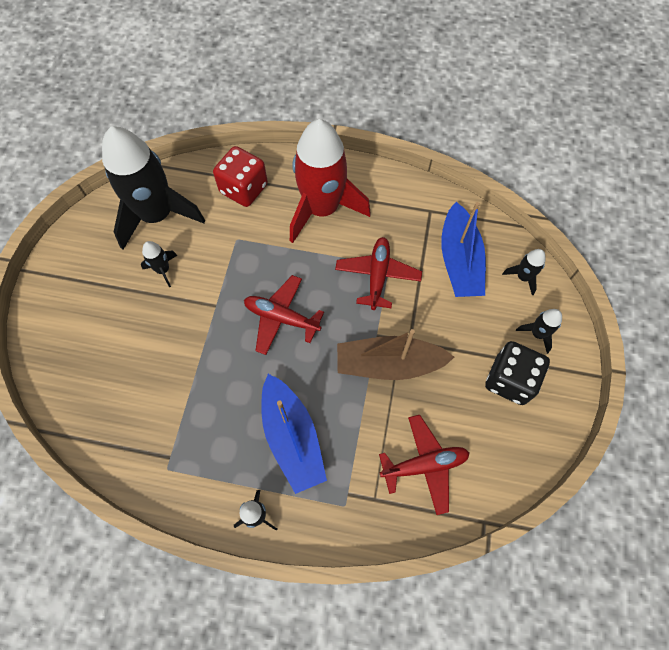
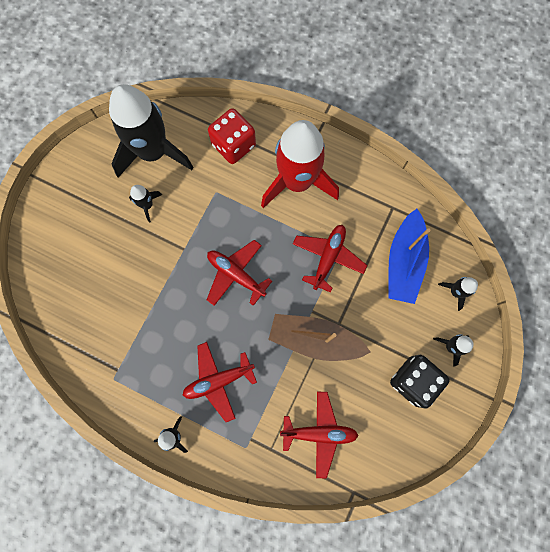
camera: 15 degrees right, 10 degrees up
(292, 437) = (218, 381): blue boat -> red plane

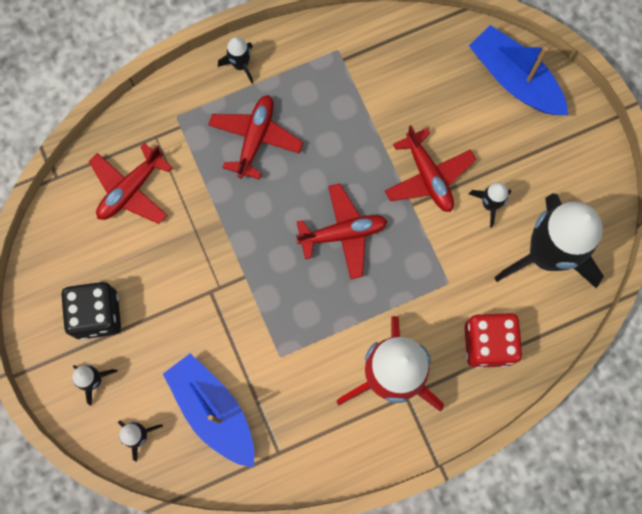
camera: 130 degrees right, 0 degrees up
(49, 251) = (515, 79): none -> blue boat
(314, 339) = (216, 256): brown boat -> none
(328, 257) = (283, 338): red plane -> red plane (428, 176)

